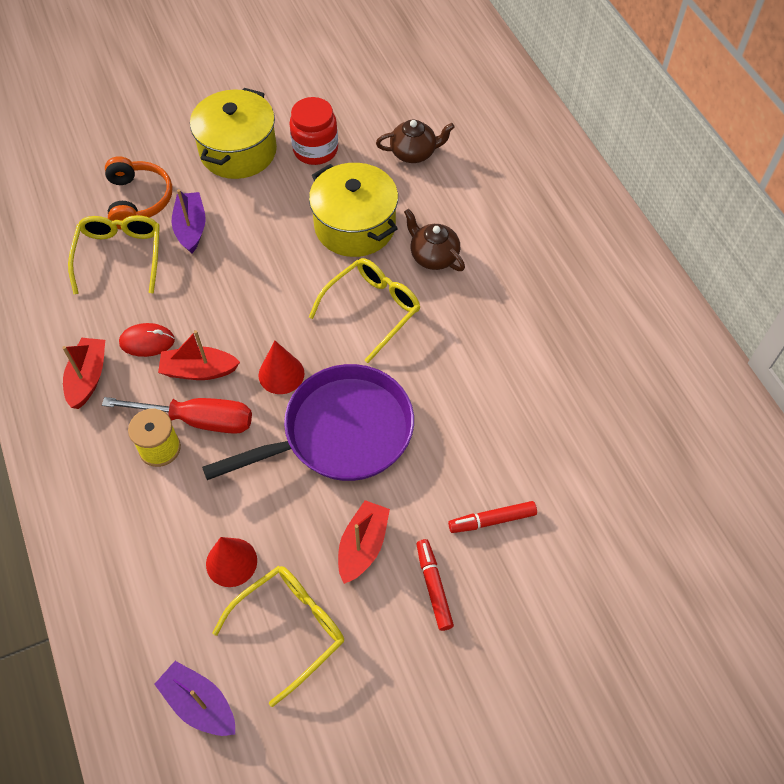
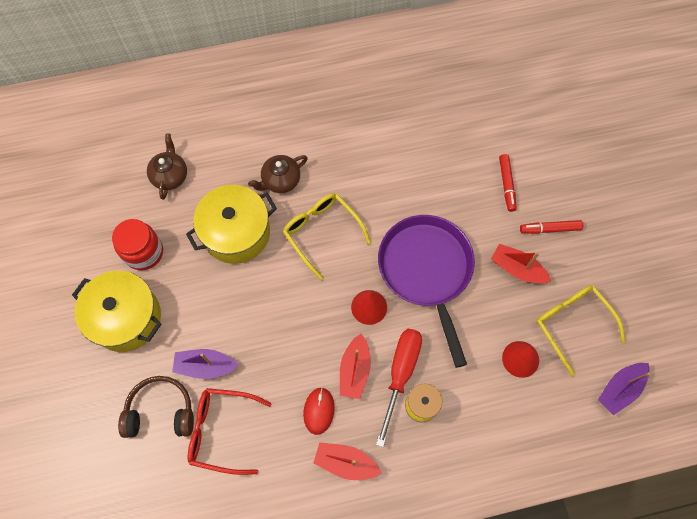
camera: 80 degrees left, 10 degrees up
(120, 255) = (221, 430): yellow glasses -> red glasses
(139, 200) = (161, 411): orange headphones -> brown headphones

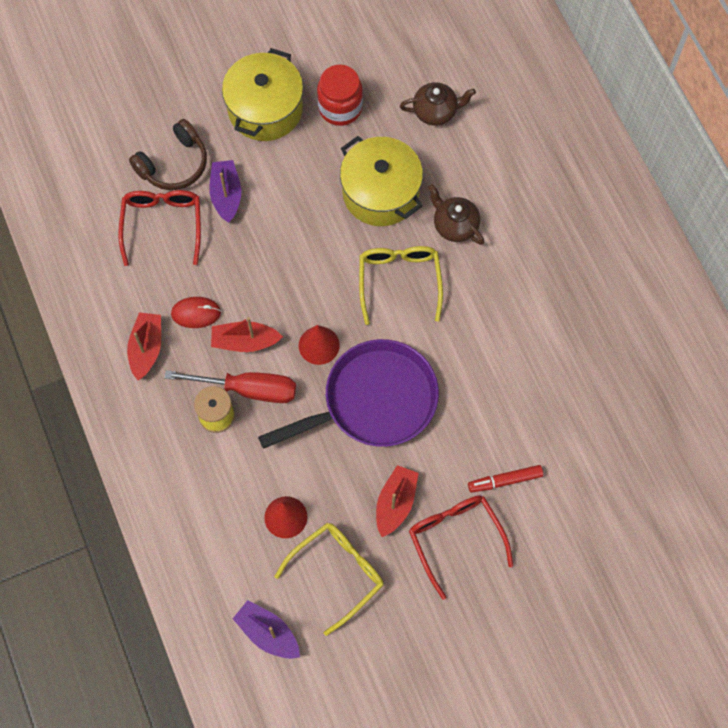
camera: 80 degrees right, 0 degrees up
(161, 411) = (174, 164): brown headphones -> brown headphones turned 60 degrees clockwise
(321, 232) = (399, 280): yellow glasses -> yellow glasses turned 45 degrees counterclockwise
(550, 229) = (455, 538): red marker -> red glasses

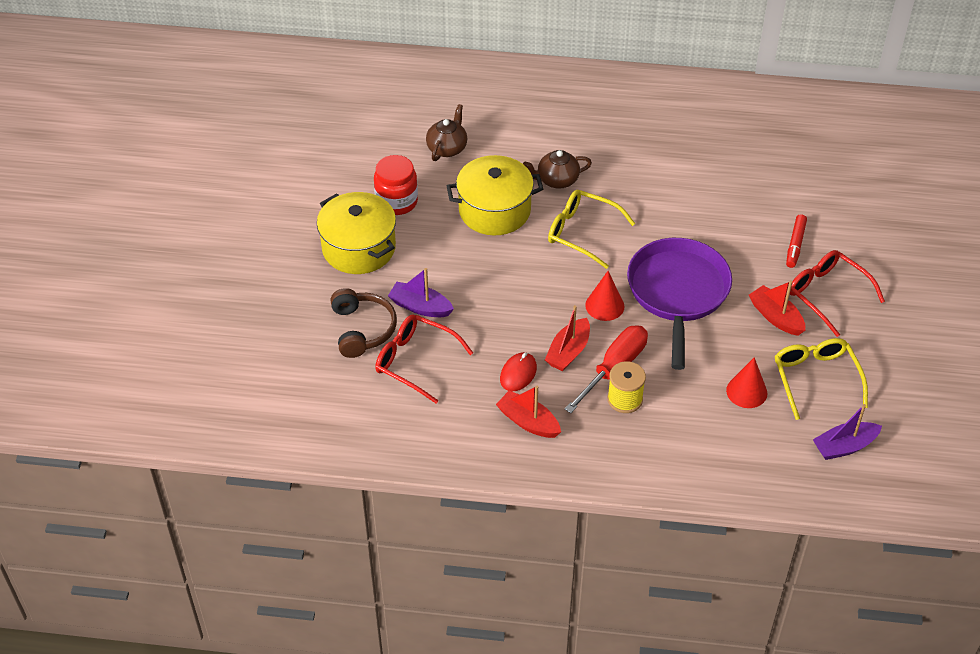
camera: 60 degrees left, 20 degrees down
(455, 538) = (826, 294): red glasses -> red glasses turned 45 degrees clockwise

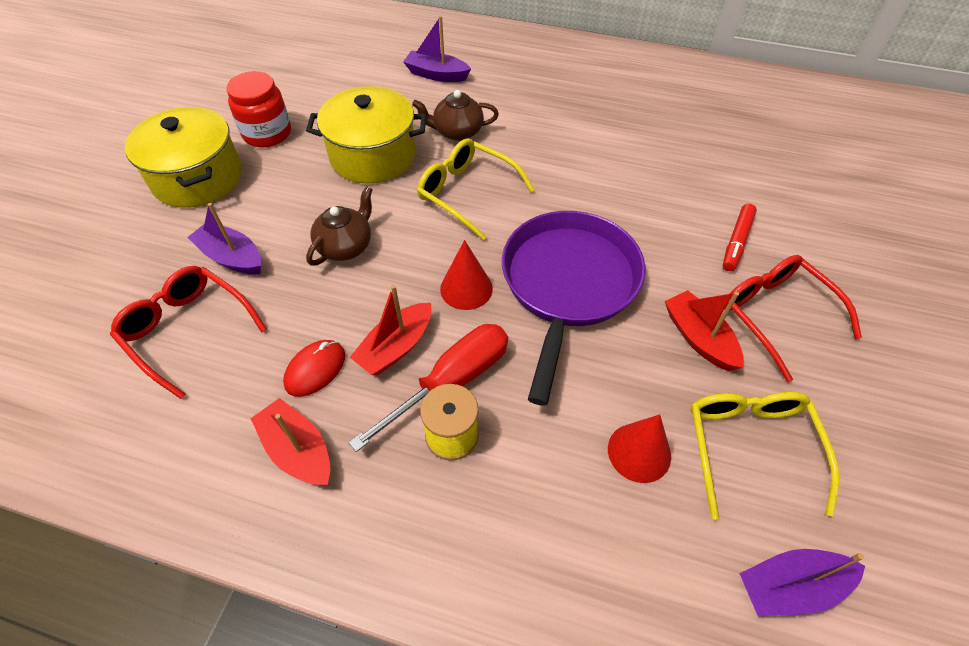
camera: 10 degrees right, 5 degrees up
(362, 329) = (146, 276): brown headphones -> none
(447, 148) = (349, 87): brown teapot -> brown teapot (346, 246)
(520, 126) = (436, 74): none -> purple boat

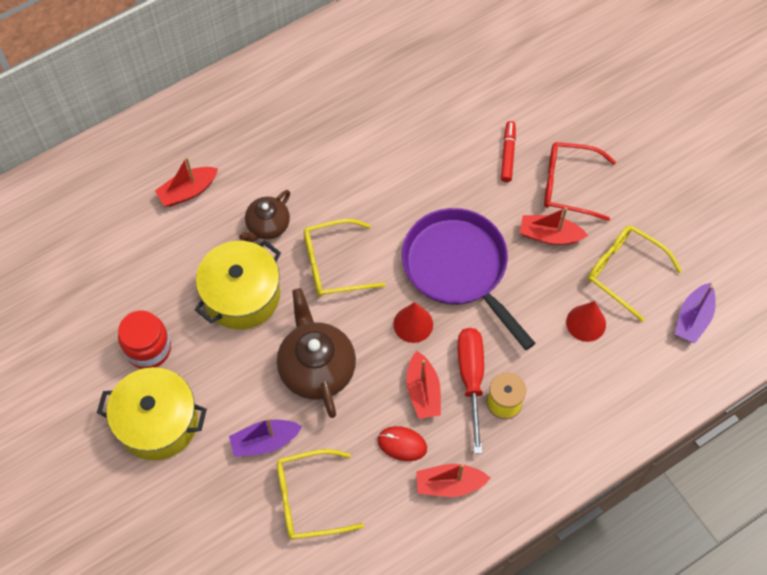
camera: 50 degrees left, 10 degrees up
(187, 330) = (308, 499): red glasses -> yellow glasses
(315, 369) = (402, 444): red mouse -> red mouse turned 60 degrees counterclockwise
(346, 246) = (316, 368): brown teapot -> brown teapot, size x1.66
(436, 74) = (188, 191): purple boat -> red boat
(736, 242) = (507, 154): red marker -> red marker turned 150 degrees counterclockwise

